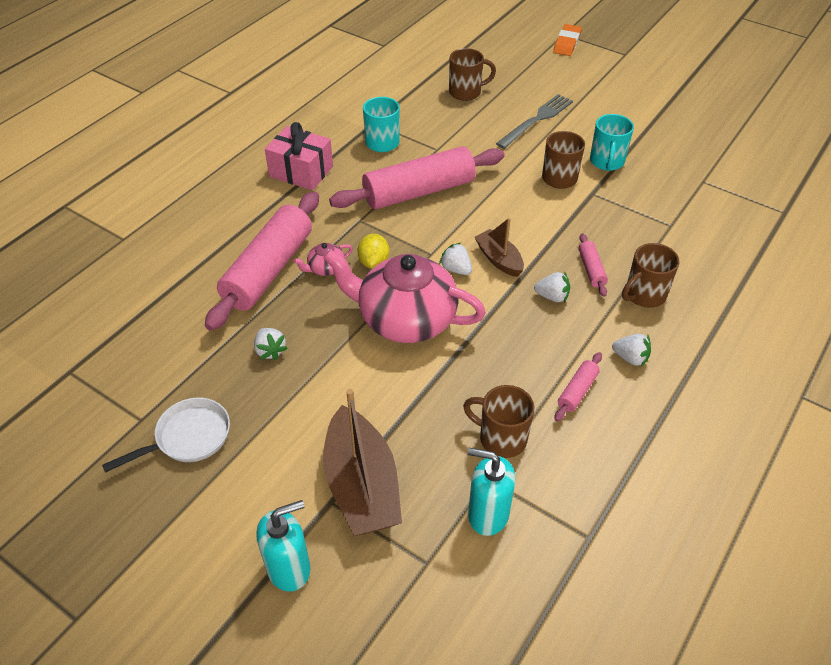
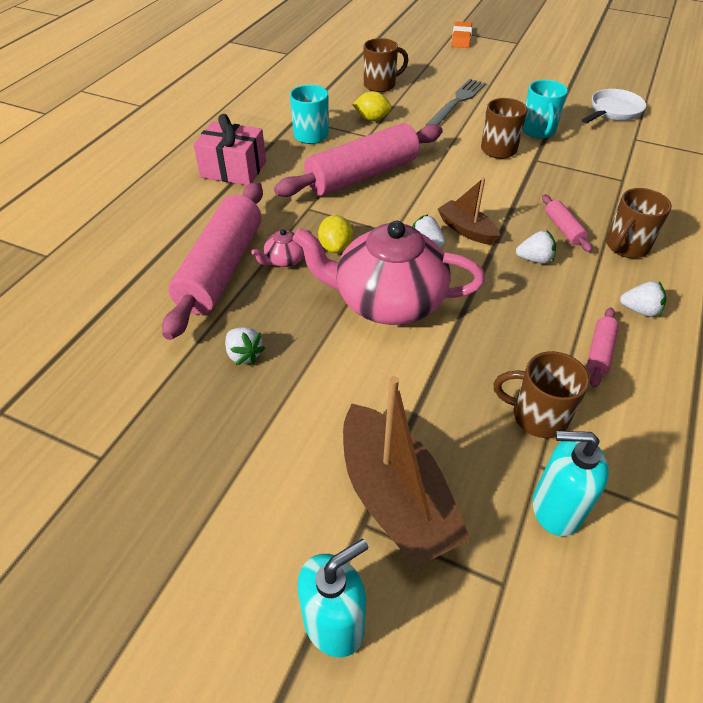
camera: 10 degrees left, 0 degrees up
(188, 438) = (166, 471): white pan -> white pan (613, 111)
(446, 130) = (372, 119): none -> yellow lemon

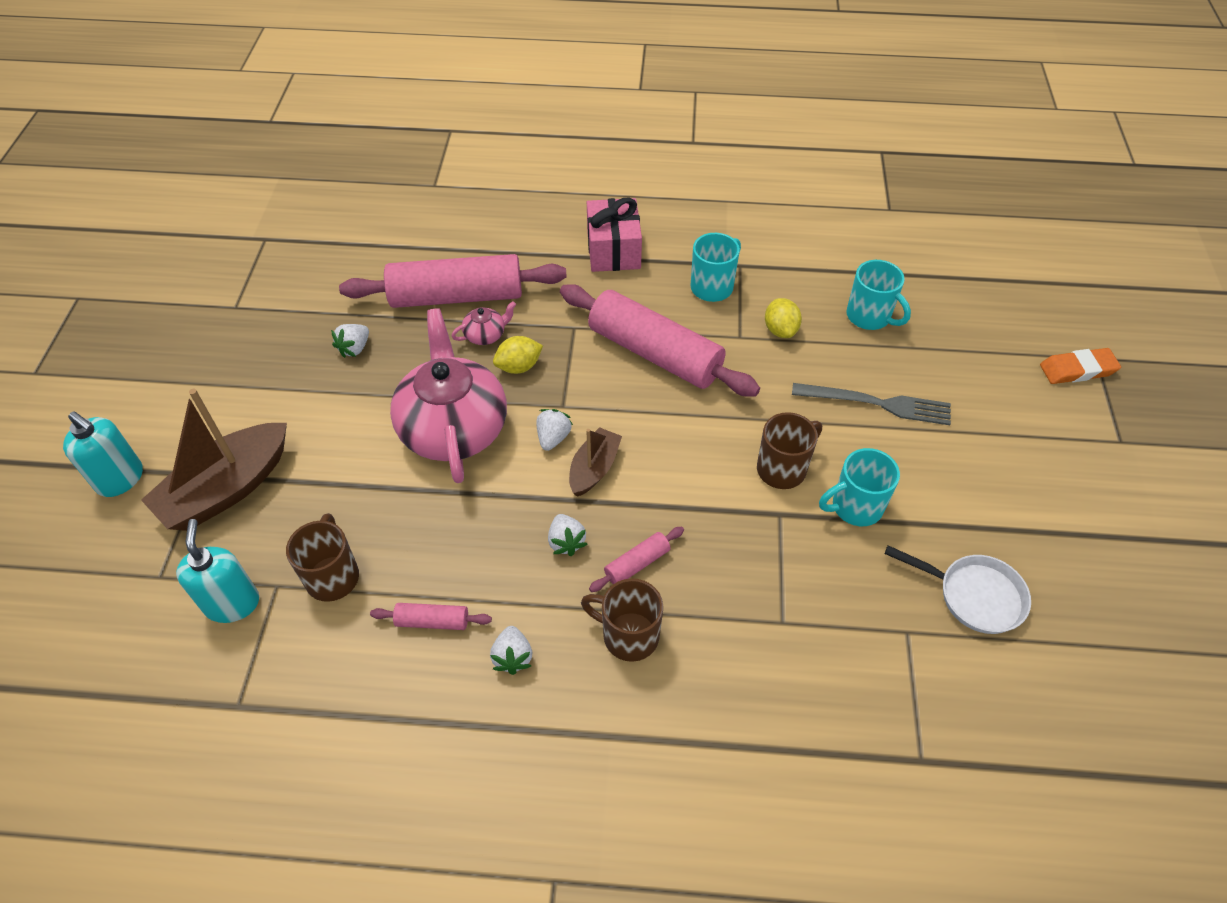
camera: 70 degrees right, 5 degrees up
(284, 260) = (485, 335): pink teapot -> pink teapot turned 120 degrees clockwise
(380, 85) = (869, 317): brown mug -> turquoise mug

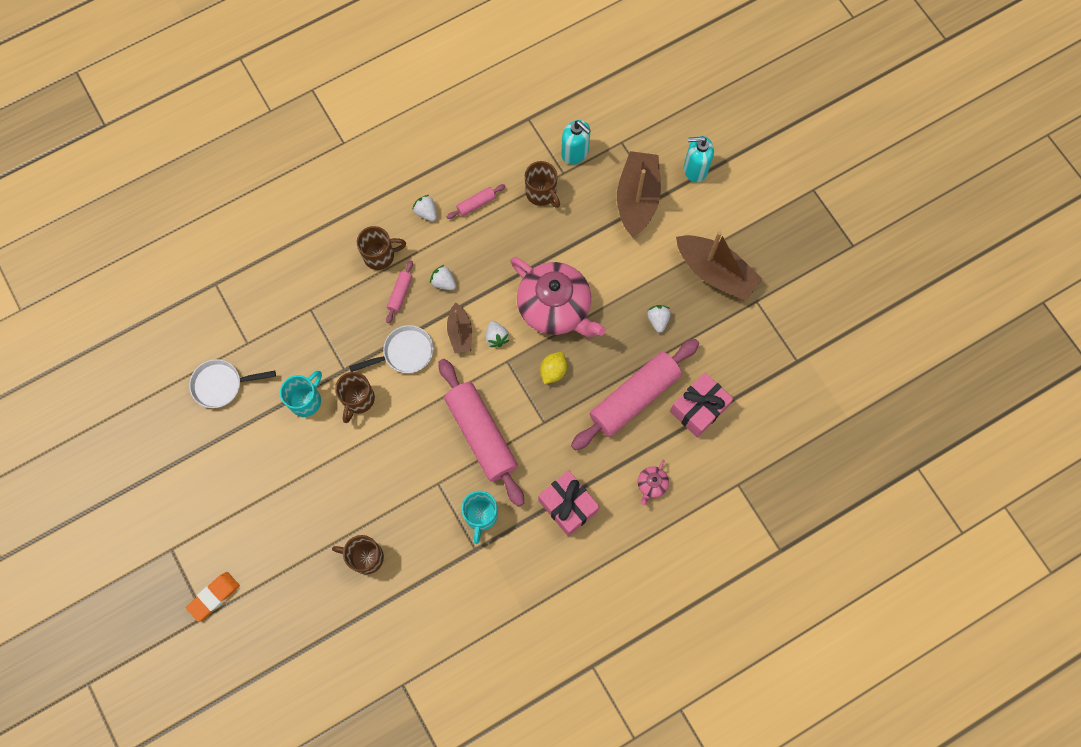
camera: 145 degrees right, 20 degrees up
(241, 356) = (715, 272): none -> brown boat
(403, 254) = (698, 409): none -> pink gift
(485, 335) = (591, 380): pink teapot -> pink teapot (651, 484)
(655, 353) = (481, 435): pink rolling pin -> pink rolling pin turned 60 degrees clockwise
(684, 487) = (404, 353): none -> white pan
(780, 330) = (416, 506): yellow lemon -> none
(869, 317) = (365, 557): turquoise mug -> brown mug
(876, 403) = (327, 483): grey fork -> none

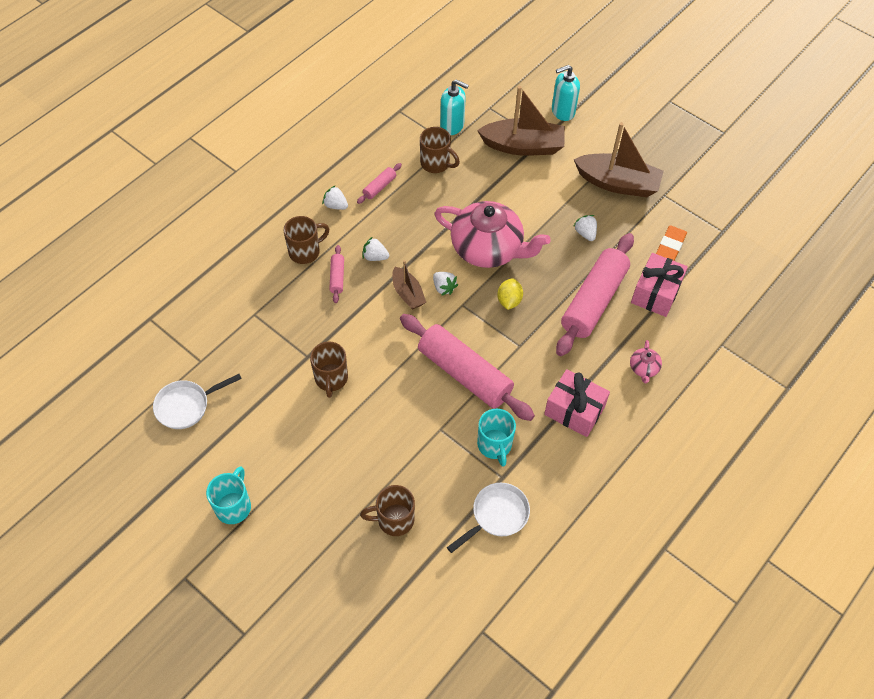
camera: 20 degrees left, 15 degrees down
(214, 596) = (247, 610): orange eraser -> orange eraser (670, 246)
(306, 400) = (279, 394): turquoise mug -> turquoise mug (234, 506)
(404, 353) = (361, 325): white pan -> white pan (496, 515)
(637, 199) = (523, 146): brown boat -> brown boat turned 105 degrees clockwise

